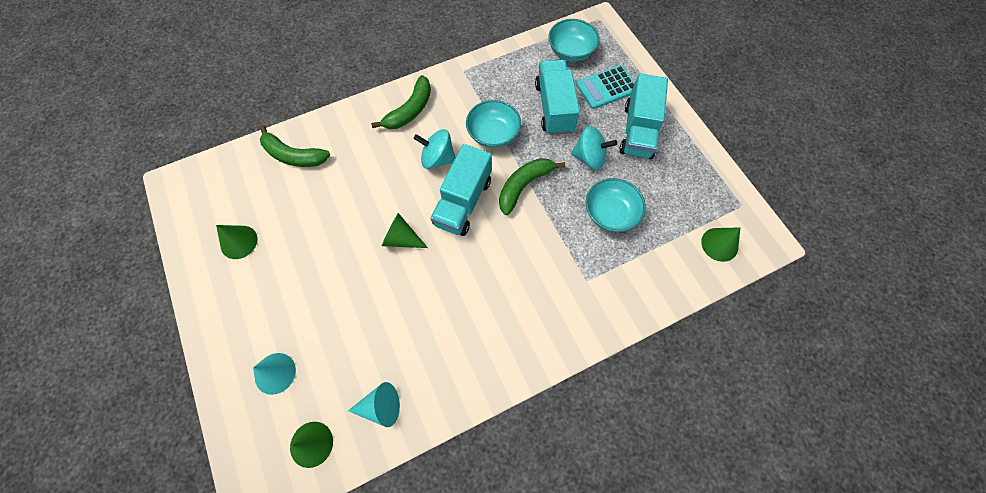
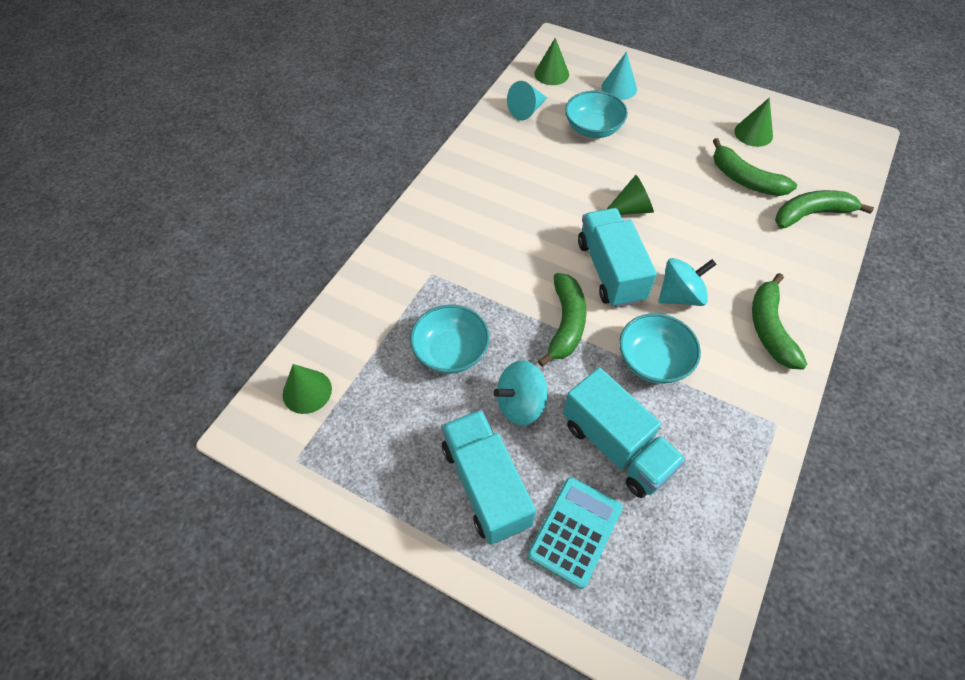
camera: 145 degrees right, 10 degrees down
(298, 208) = (745, 179): none -> green banana
(571, 51) = (676, 565): turquoise bowl -> turquoise bowl (593, 128)

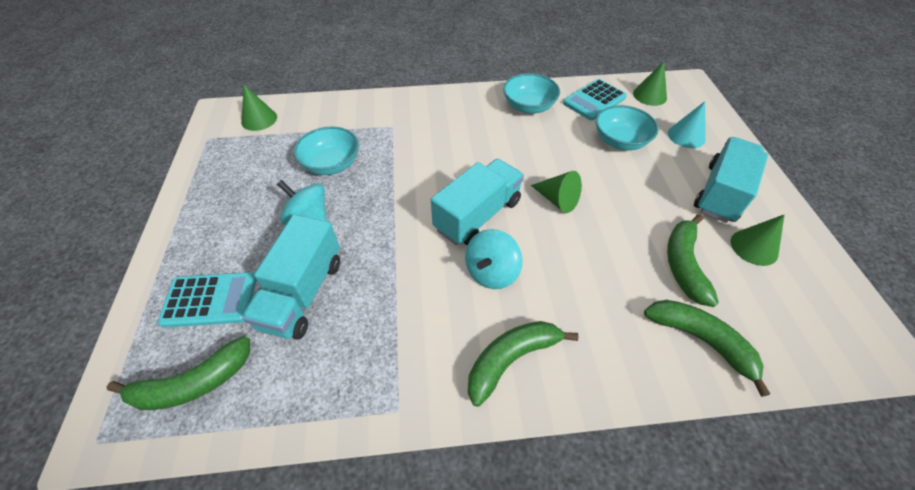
camera: 55 degrees right, 5 degrees down
(486, 485) = (228, 231): turquoise truck -> turquoise truck (720, 193)
(527, 110) = (594, 100): turquoise cone -> turquoise calculator
(565, 324) = (401, 211): green banana -> green banana (193, 383)
(653, 361) = (405, 282): turquoise bowl -> turquoise bowl (528, 107)
(680, 296) = (491, 272): turquoise spinning top -> turquoise spinning top turned 90 degrees clockwise

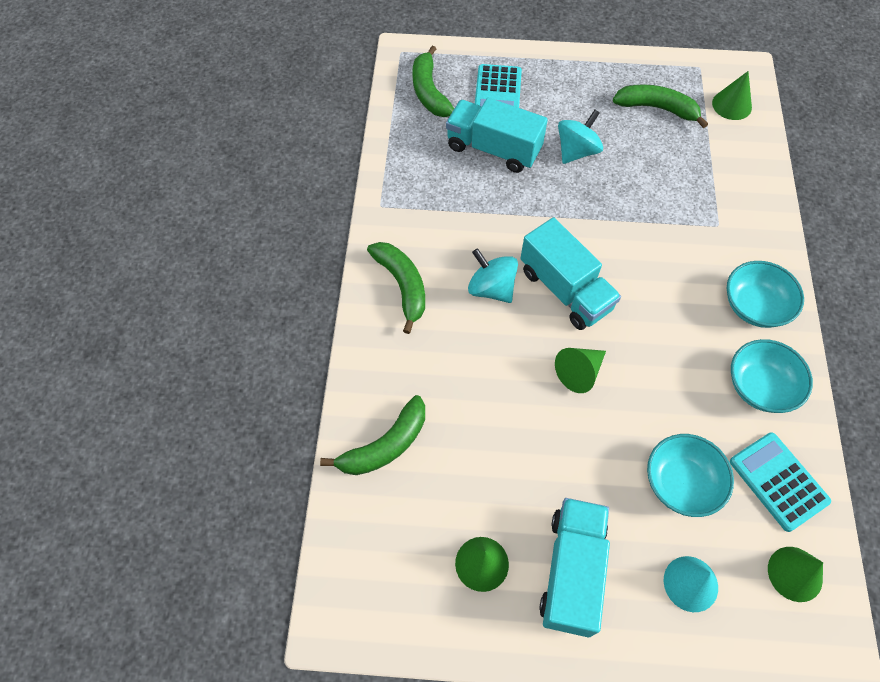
camera: 100 degrees right, 10 degrees up
(331, 164) = (653, 168): turquoise bowl -> turquoise bowl (755, 306)
(684, 264) = (471, 471): green banana -> green banana (657, 109)
(720, 193) = (572, 571): turquoise truck -> turquoise truck turned 120 degrees counterclockwise

